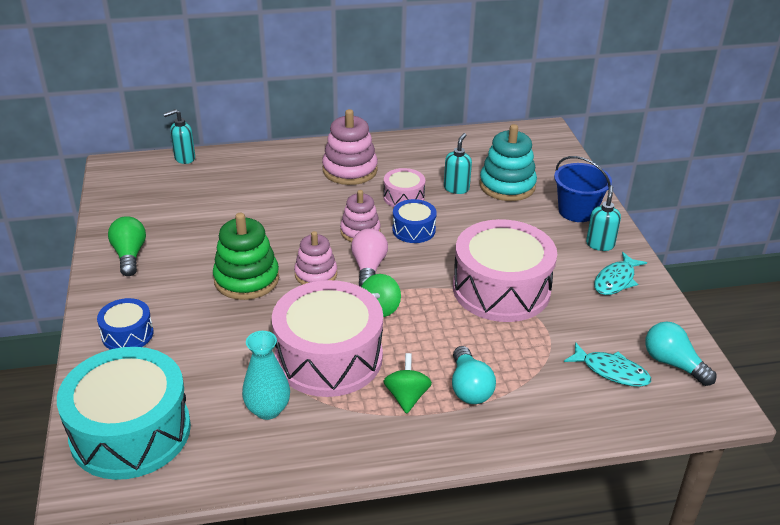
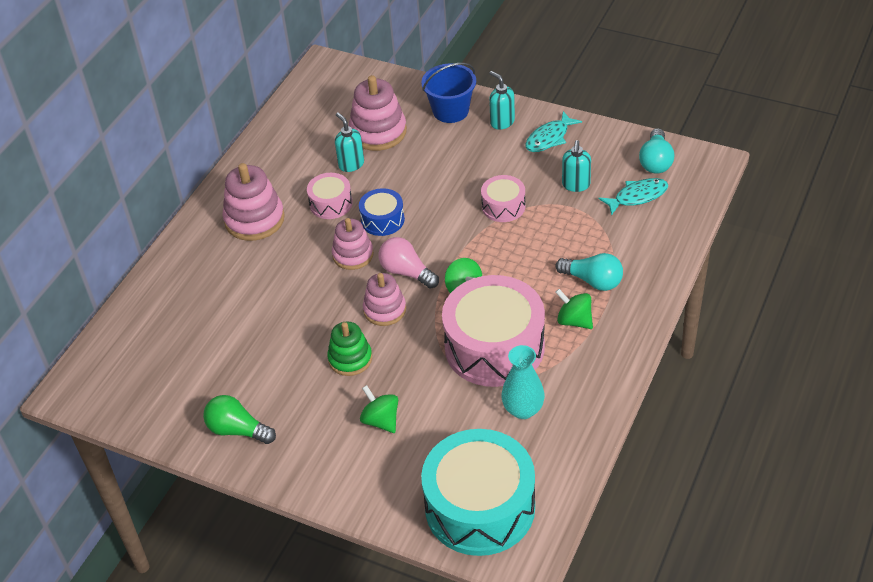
camera: 50 degrees left, 10 degrees up
(127, 334) = (354, 469): blue drum -> none
(184, 158) = (110, 331): turquoise soap dispenser -> turquoise soap dispenser (576, 185)
(191, 326) = (381, 420): none -> green spinning top
(246, 279) = (350, 359): green stacking toy -> green stacking toy, size x0.66
(501, 289) = (503, 206): pink drum -> pink drum, size x0.48
(507, 186) = (378, 132): turquoise stacking toy -> pink stacking toy
(616, 280) = (549, 138): turquoise fish -> turquoise fish turned 60 degrees clockwise
(673, 363) = (656, 161): turquoise light bulb -> turquoise light bulb turned 75 degrees counterclockwise

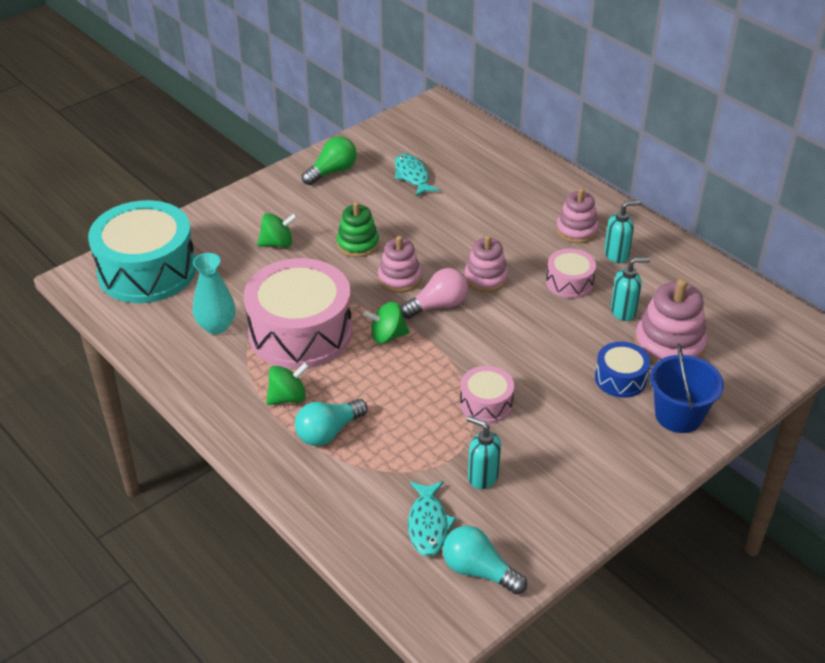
camera: 110 degrees right, 5 degrees down
(254, 219) = (576, 230): pink stacking toy -> pink stacking toy, size x0.66
(382, 220) = (523, 310): blue drum -> blue drum (620, 378)
(502, 122) = (634, 453): turquoise soap dispenser -> turquoise soap dispenser (616, 255)
(549, 138) = (580, 485): turquoise fish -> turquoise fish (412, 176)

